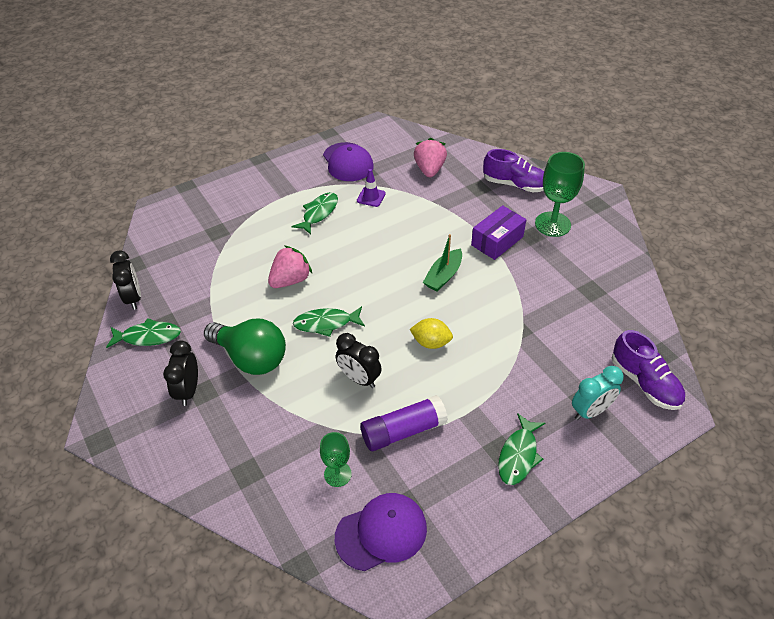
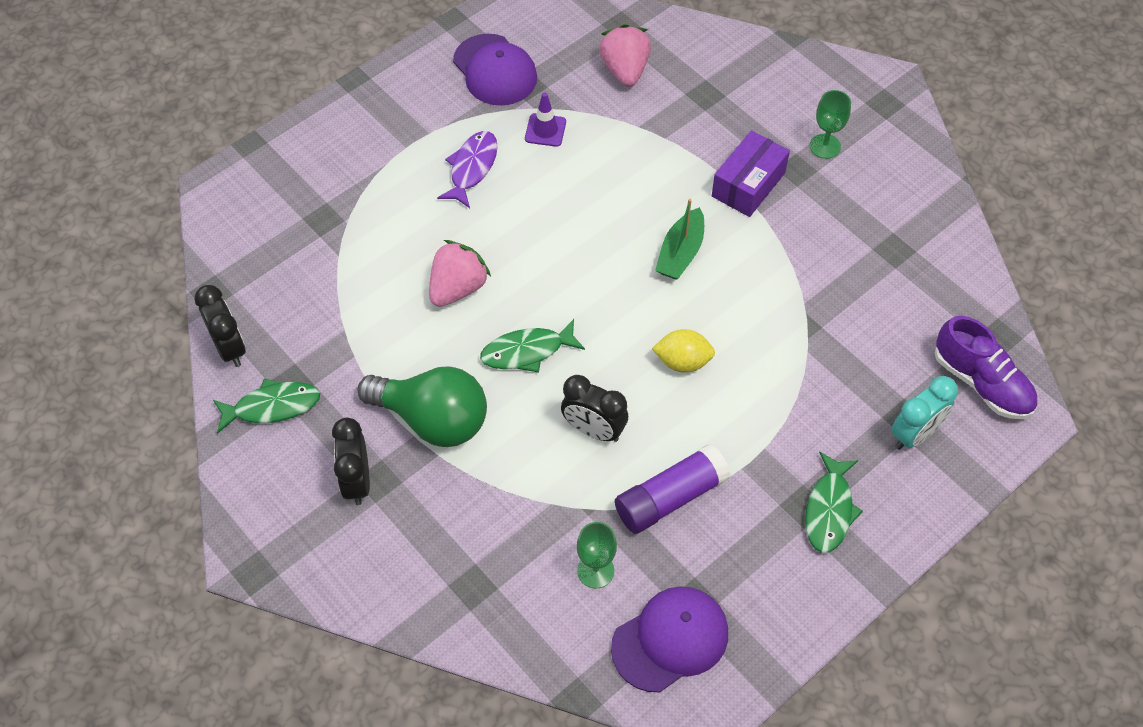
camera: 10 degrees left, 10 degrees up
(319, 213) = (472, 168): green fish -> purple fish
(515, 184) = (759, 83): purple shoe -> none
(552, 224) = (825, 146): green goblet -> green goblet, size x0.58

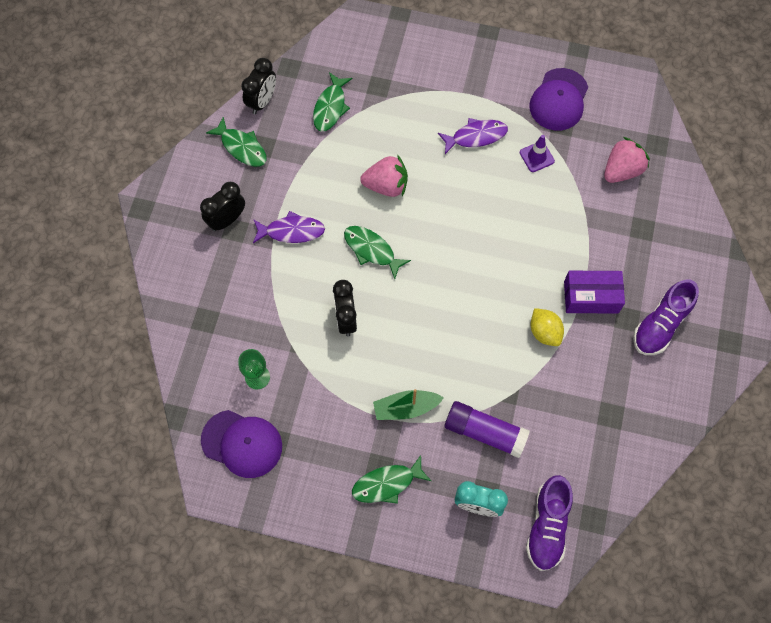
camera: 55 degrees right, 10 degrees up
(305, 282) = (330, 107): none -> green fish
(433, 419) = (291, 231): green light bulb -> purple fish
(670, 497) = (331, 388): purple glue stick -> purple glue stick (485, 432)
(680, 253) = (506, 290): green boat -> green boat (406, 408)
(682, 362) = (428, 339): yellow lemon -> yellow lemon (544, 332)
(825, 146) = (660, 325): green goblet -> purple shoe

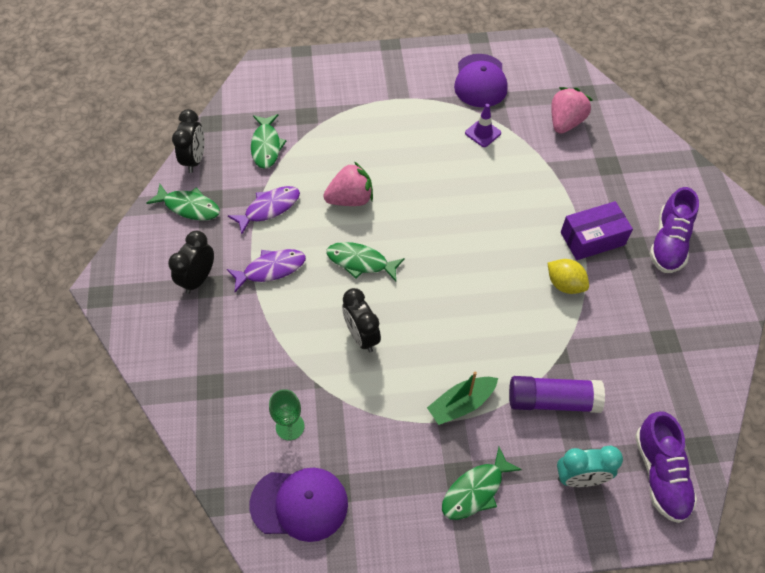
camera: 20 degrees left, 10 degrees down
(476, 136) = (418, 132): purple fish -> purple fish (269, 208)

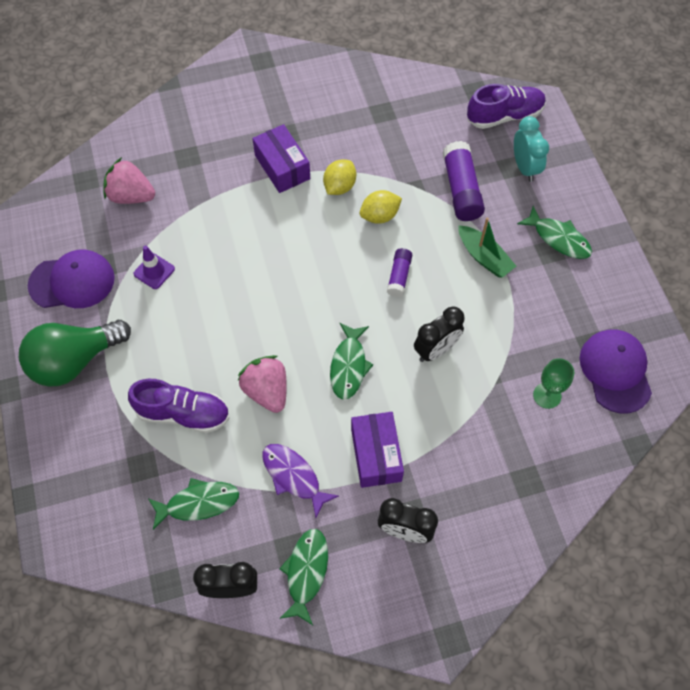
camera: 100 degrees left, 5 degrees up
(271, 269) = (376, 455): purple fish -> purple box
(406, 80) = (74, 361): none -> green light bulb
(449, 319) = (399, 276): none -> purple glue stick
(525, 314) = (379, 216): none -> yellow lemon
(668, 243) = (277, 109): purple shoe -> purple shoe (183, 413)

